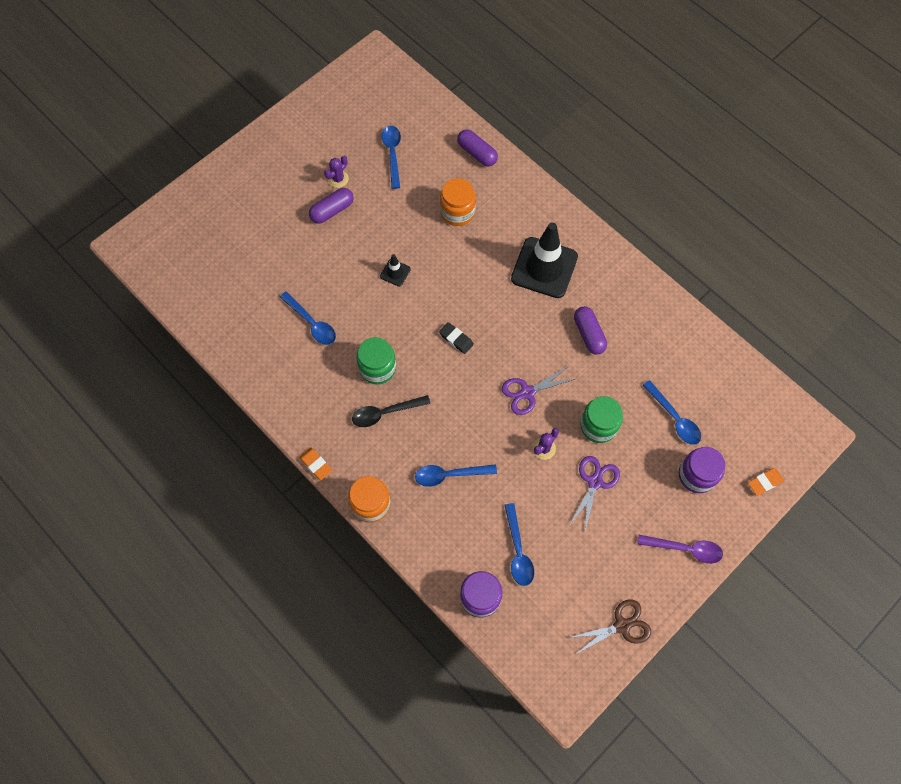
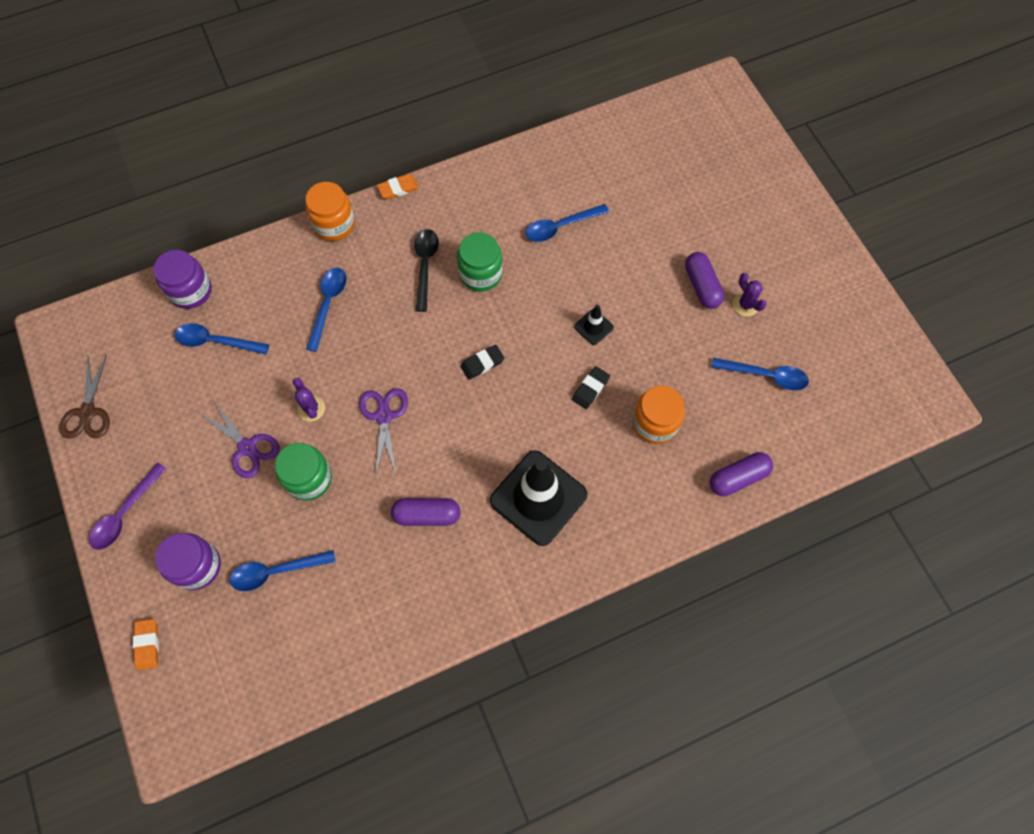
camera: 110 degrees right, 0 degrees up
(447, 260) = (590, 389): none -> black eraser

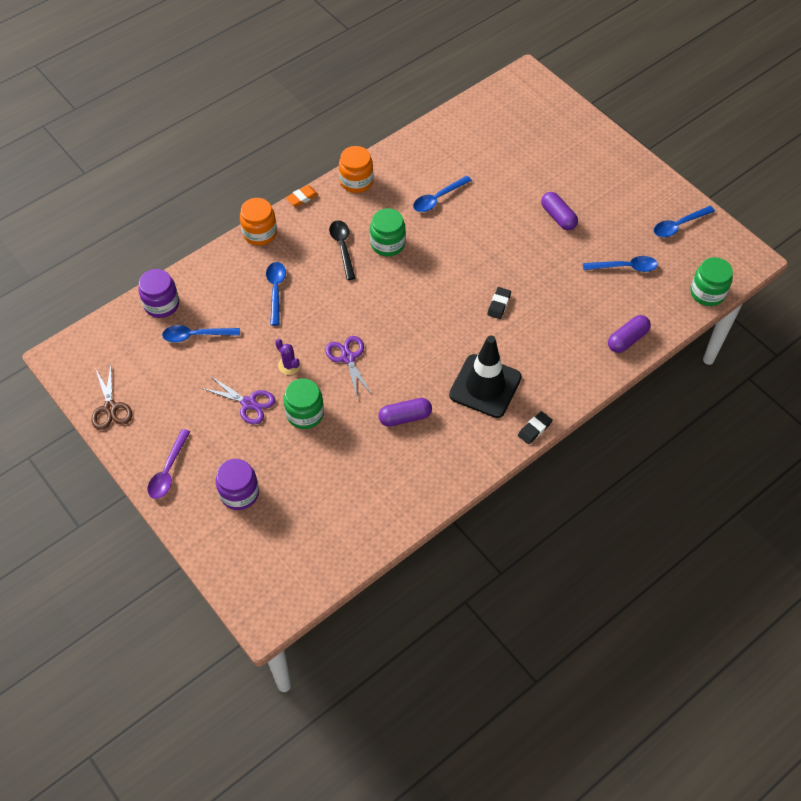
camera: 15 degrees left, 10 degrees down
(147, 644) = (220, 555): orange eraser -> none
(276, 571) = (303, 482): blue spoon -> blue spoon (679, 225)
(482, 363) = (411, 305): black eraser -> black eraser (534, 429)
(593, 327) = (487, 262): black traffic cone -> none
(655, 423) = (554, 317): orange jar -> orange jar (356, 181)
(745, 305) = (594, 223): purple cactus -> none
(862, 437) = (707, 293): none -> green jar

